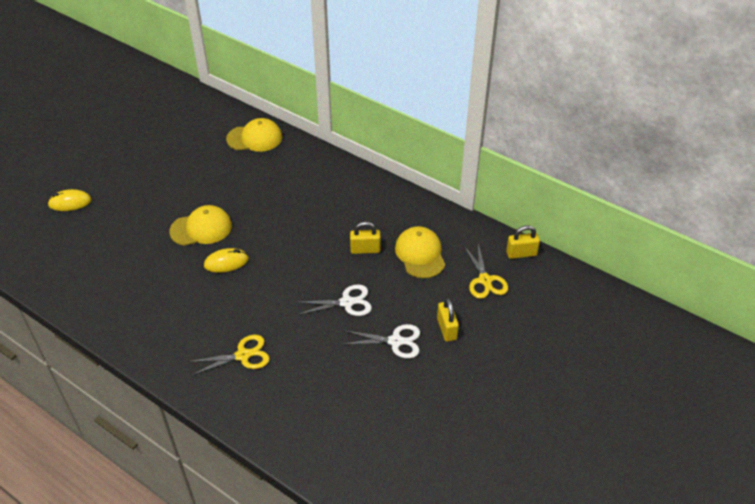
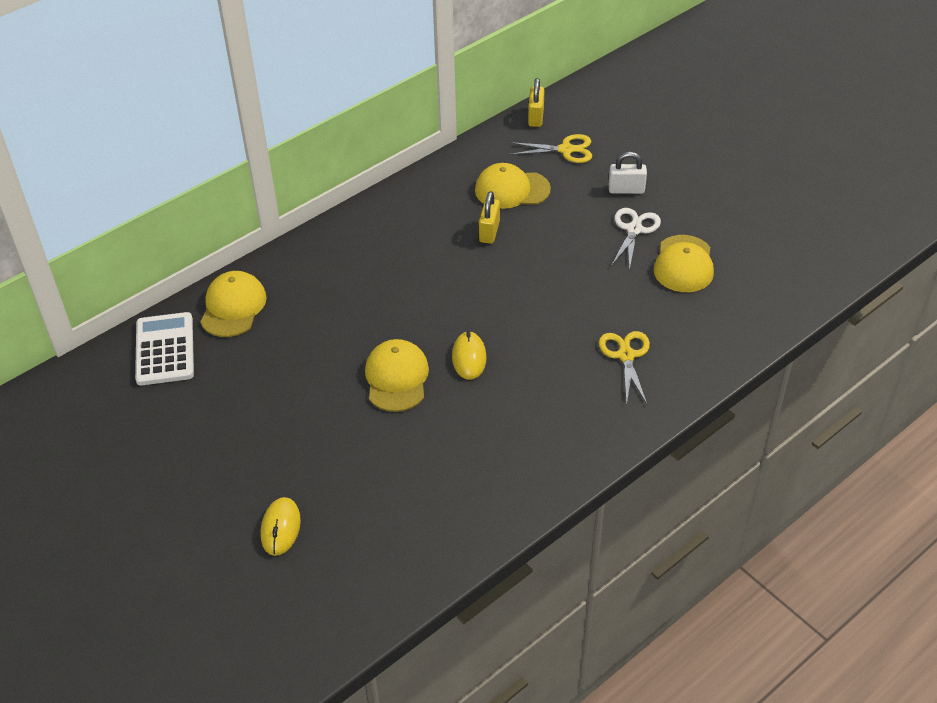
camera: 75 degrees left, 0 degrees up
(212, 119) = (164, 349): none -> white calculator
(347, 302) = (568, 259): white scissors -> none
(360, 382) = (684, 264): none -> yellow cap
(446, 329) = (626, 190): yellow padlock -> white padlock

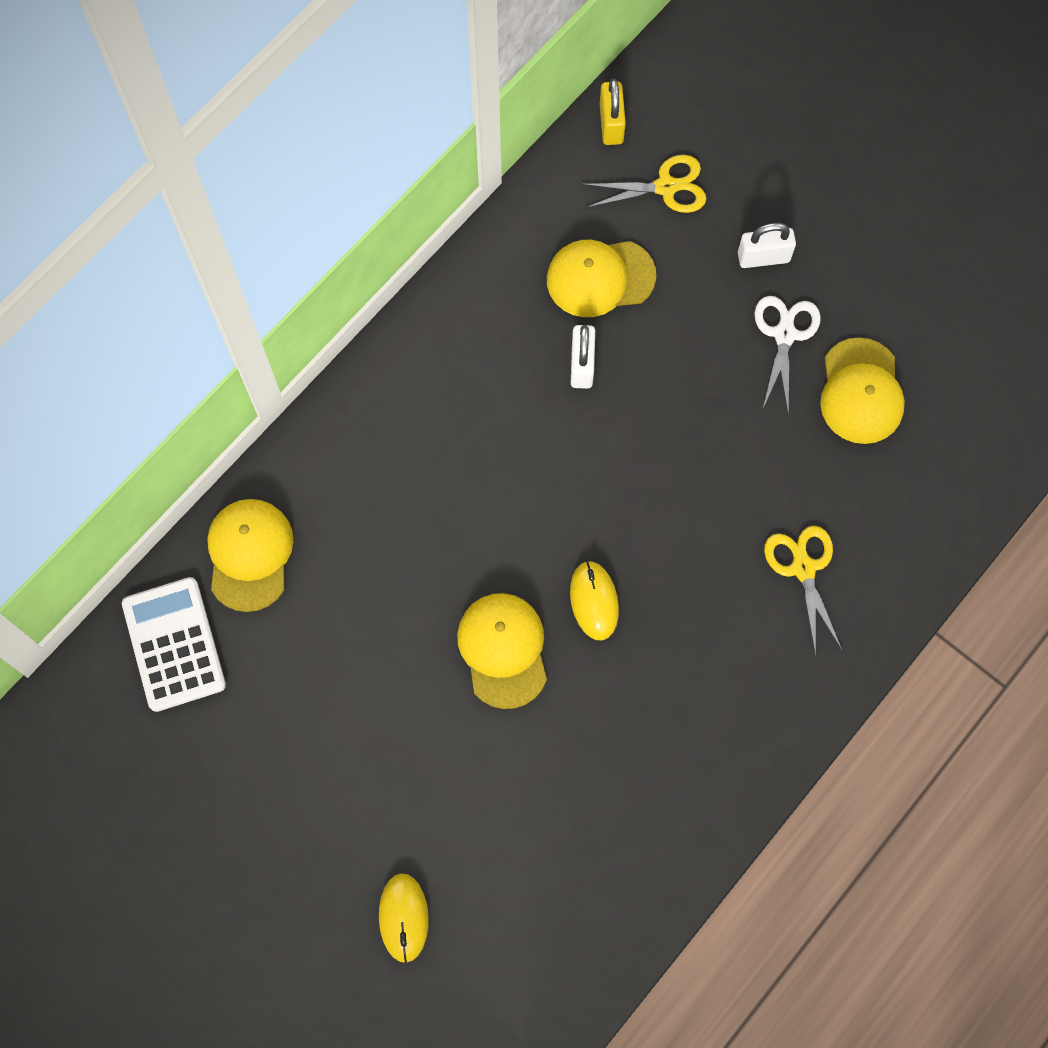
camera: 10 degrees left, 25 degrees up
(489, 232) = (582, 365): yellow padlock -> white padlock

